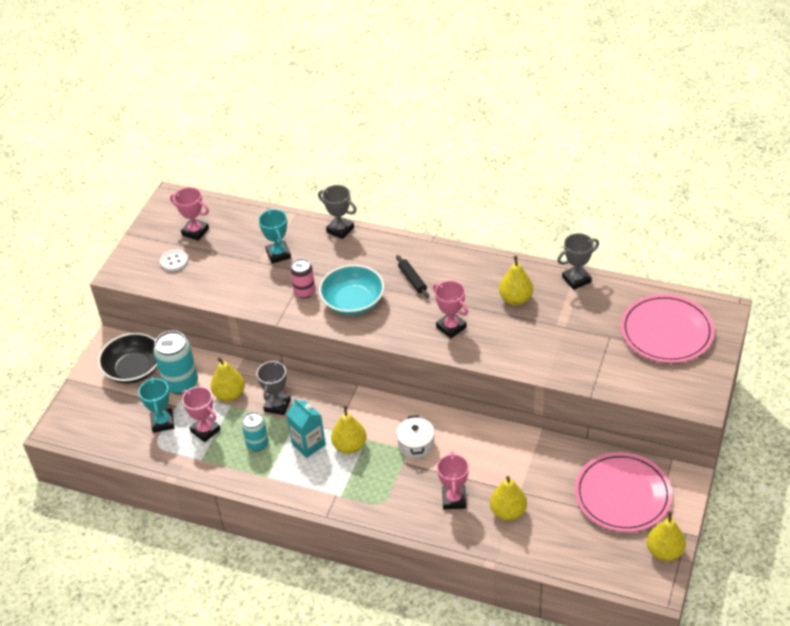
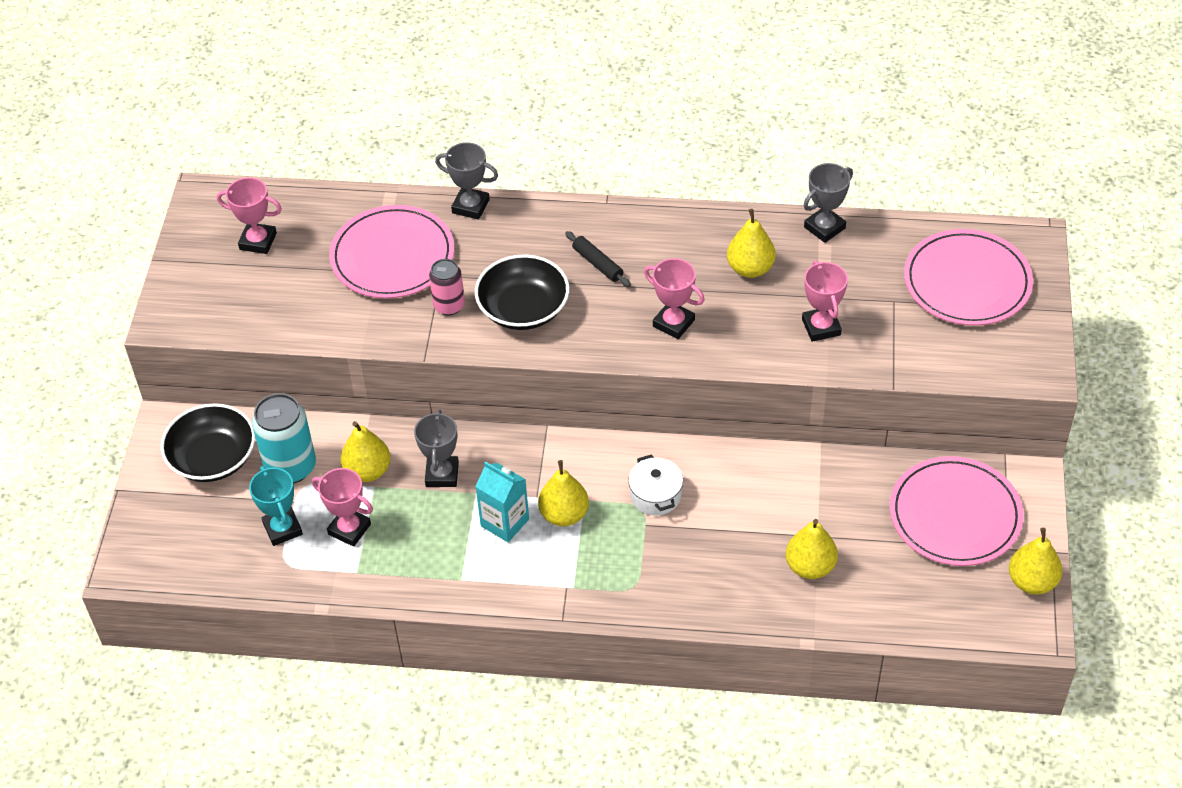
camera: 15 degrees left, 5 degrees up
(174, 261) = (241, 291): white button -> none
(257, 444) = (431, 535): turquoise can -> none
(278, 254) = (392, 256): turquoise trophy -> pink plate
(353, 302) = (523, 309): turquoise bowl -> black bowl
(454, 499) = (731, 563): pink trophy -> pink trophy (821, 327)

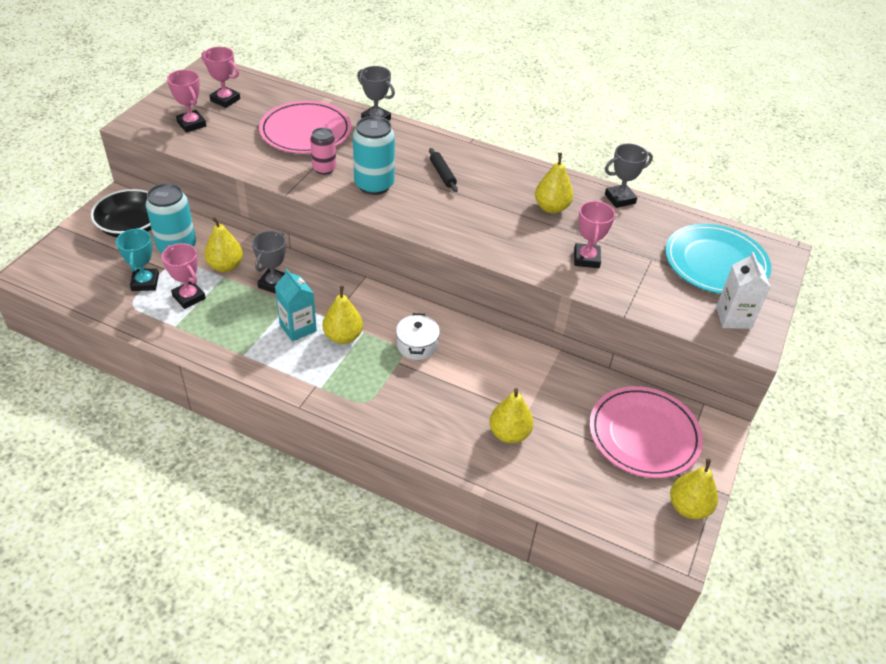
camera: 15 degrees right, 5 degrees down
(523, 309) = (374, 185): black bowl -> turquoise can
(673, 323) = (476, 224): pink trophy -> pink trophy (191, 124)
(967, 282) = (715, 263): pink plate -> turquoise plate
(1011, 349) = (733, 318): none -> white carton

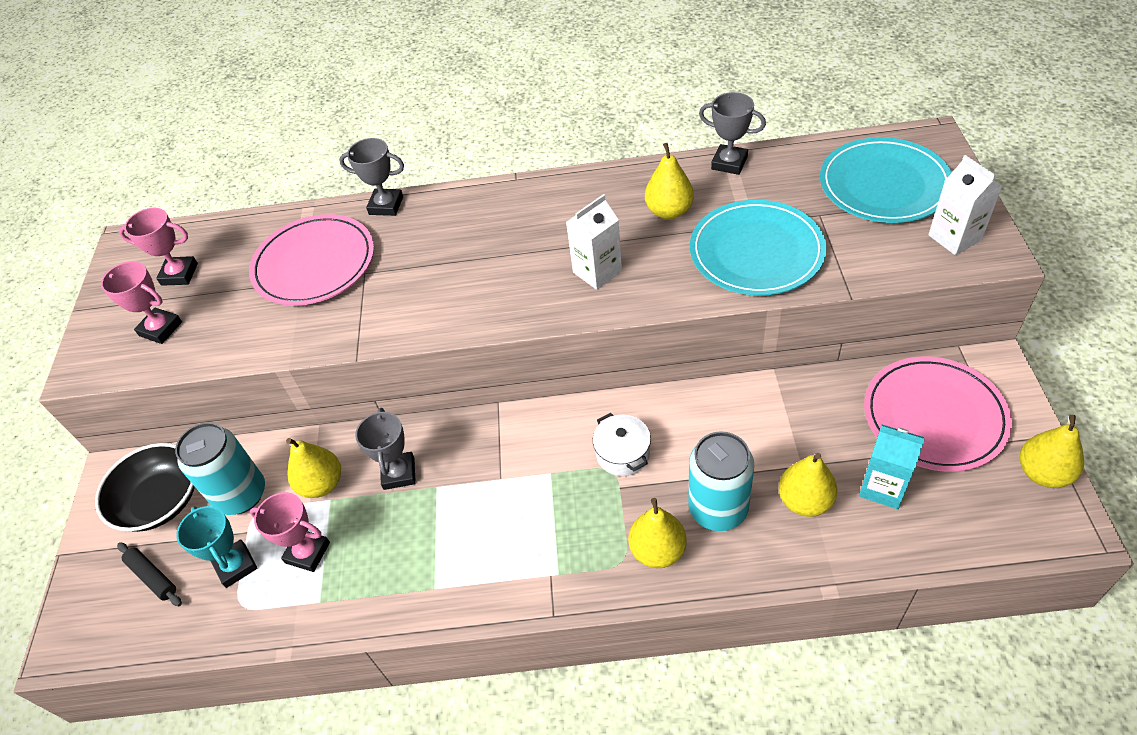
camera: 20 degrees left, 5 degrees up
(298, 328) = (472, 513): turquoise carton -> turquoise carton (883, 487)
(324, 169) = (376, 300): pink can -> none
(343, 336) = (532, 493): yellow pear -> yellow pear (657, 550)
(374, 185) = (452, 289): turquoise can -> turquoise can (718, 509)
(442, 174) = (518, 234): black rolling pin -> black rolling pin (152, 577)
(472, 219) = (597, 272): none -> white carton
(586, 259) = (756, 252): pink trophy -> turquoise plate
(620, 199) = (729, 163): grey trophy -> grey trophy turned 75 degrees clockwise

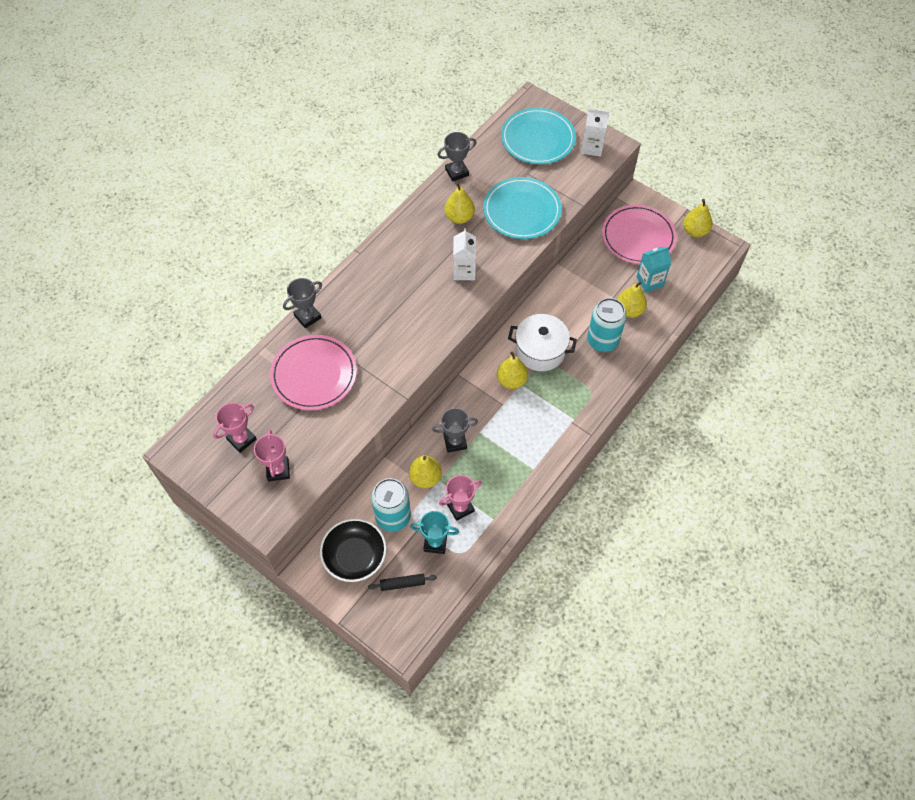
camera: 55 degrees left, 10 degrees up
(160, 329) = (278, 470): pink trophy -> pink trophy turned 75 degrees counterclockwise
(399, 473) = (455, 442): grey trophy -> grey trophy turned 45 degrees counterclockwise
(623, 454) = (540, 350): white pot -> white pot, size x1.61
(657, 550) = (599, 376): yellow pear -> yellow pear (511, 380)

